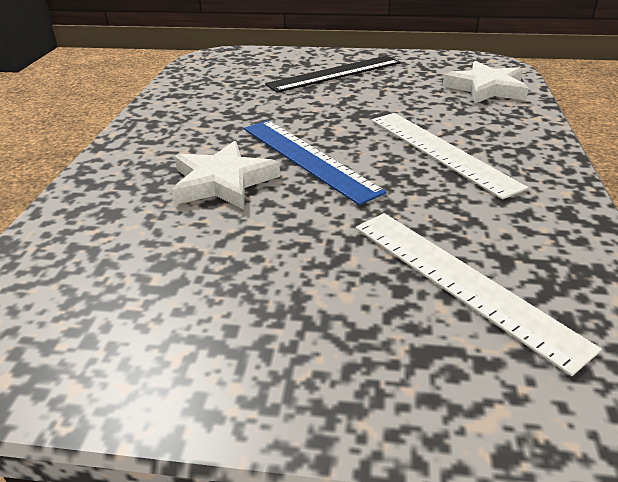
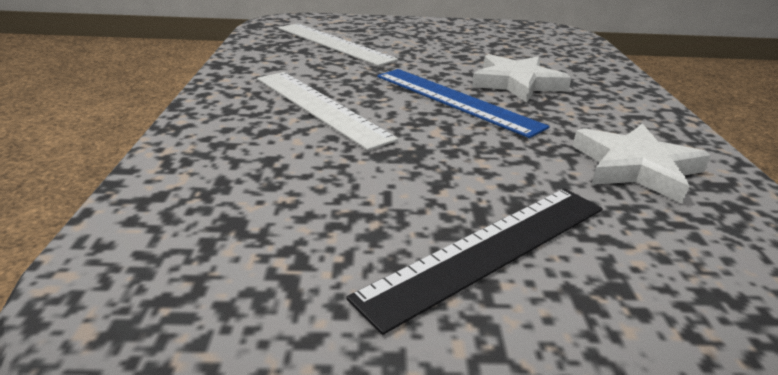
camera: 170 degrees right, 5 degrees down
(486, 88) = (195, 207): white star -> white star (635, 167)

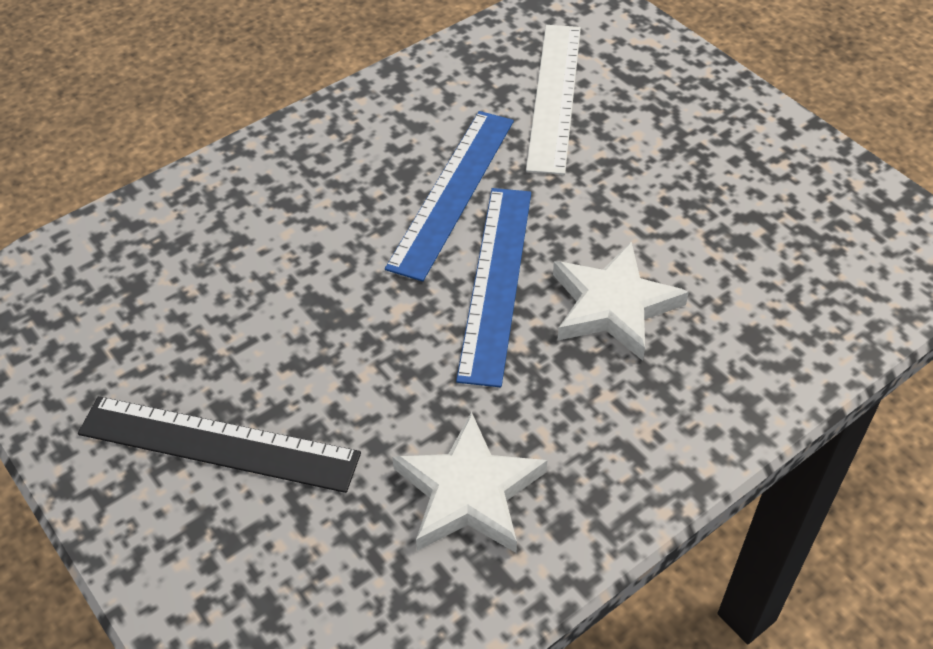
camera: 55 degrees right, 20 degrees up
(320, 107) = (368, 201): white ruler -> none
(359, 85) = (452, 191): none -> blue ruler

